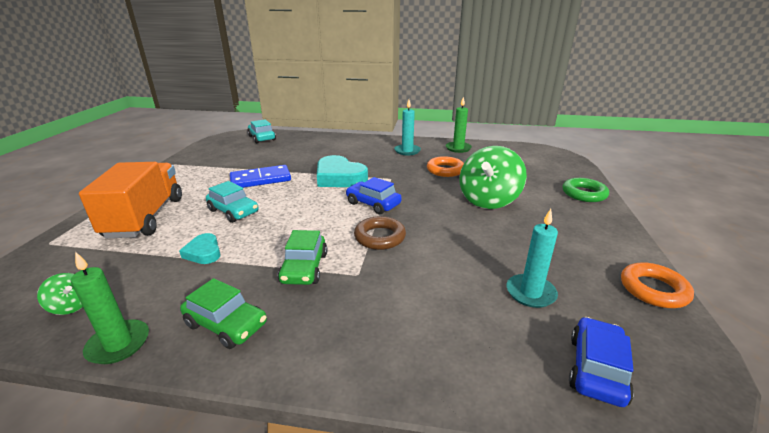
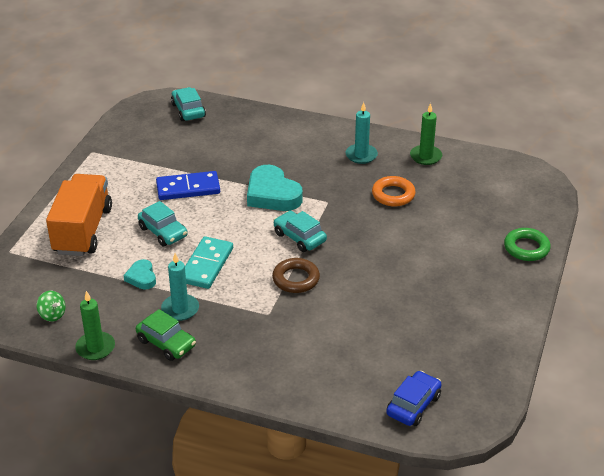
camera: 10 degrees right, 10 degrees up
(280, 234) = (206, 265): none -> turquoise domino
(304, 268) = (225, 303): green car -> none
(373, 204) = (299, 237): blue car -> turquoise car
(488, 200) = (419, 246): green spinning top -> none
(530, 293) = (401, 348): turquoise candle -> turquoise candle (180, 309)
(653, 289) = (504, 357): orange ring -> none

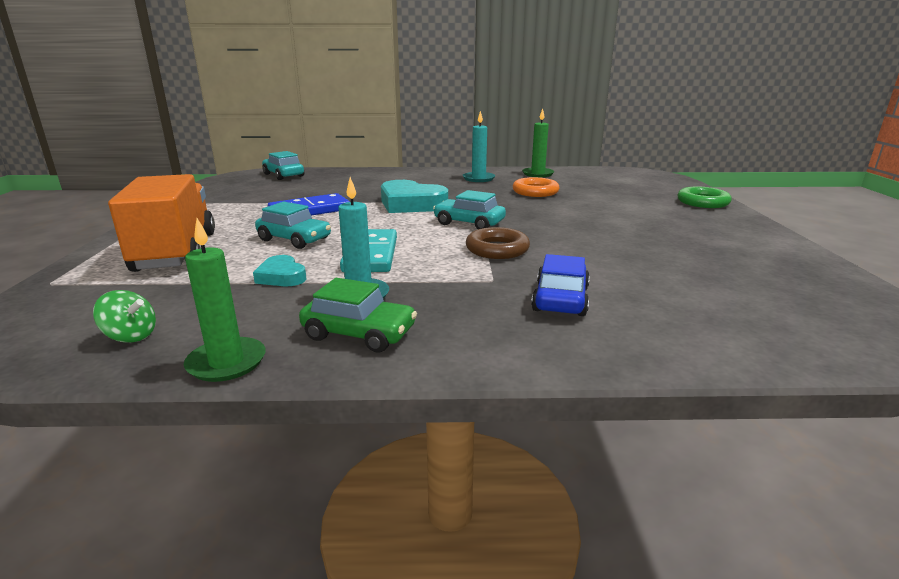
camera: 20 degrees left, 15 degrees down
(413, 405) = (804, 329): blue car -> blue car (560, 299)

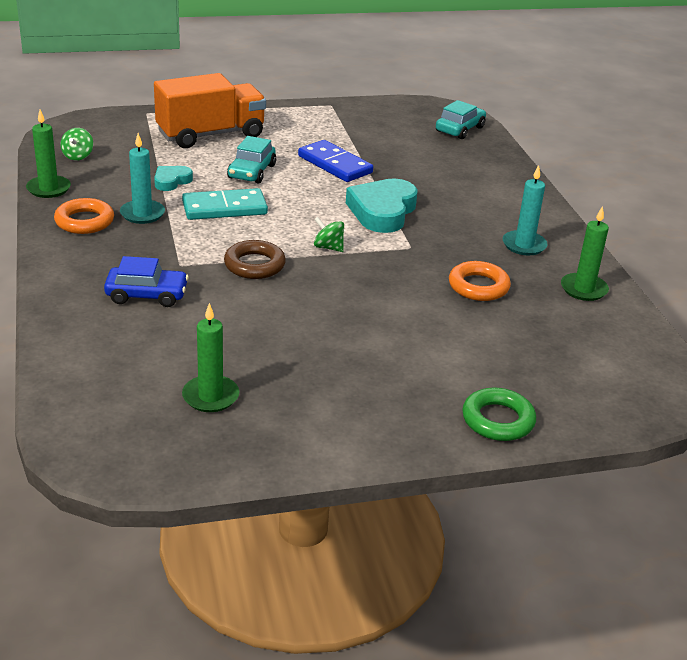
camera: 75 degrees right, 10 degrees up
(359, 333) = (84, 221): green car -> orange ring
(469, 223) = (328, 247): turquoise car -> green spinning top
(741, 278) = (210, 396): none -> green candle

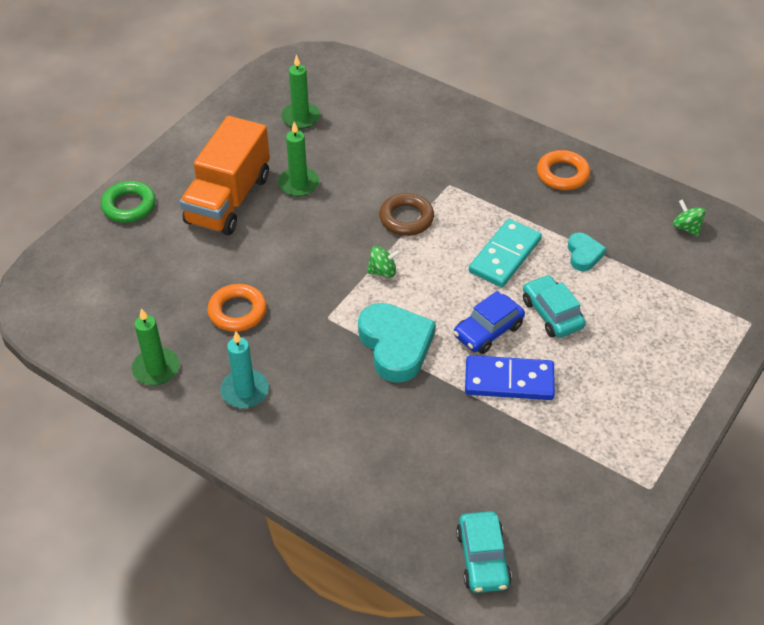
camera: 140 degrees right, 15 degrees up
(48, 189) = (637, 183): green candle -> green candle (298, 184)
(142, 214) = (543, 208): turquoise candle -> none
(147, 295) = (430, 150): blue car -> blue car (488, 331)
(211, 135) = (657, 337): orange truck -> orange truck (228, 199)

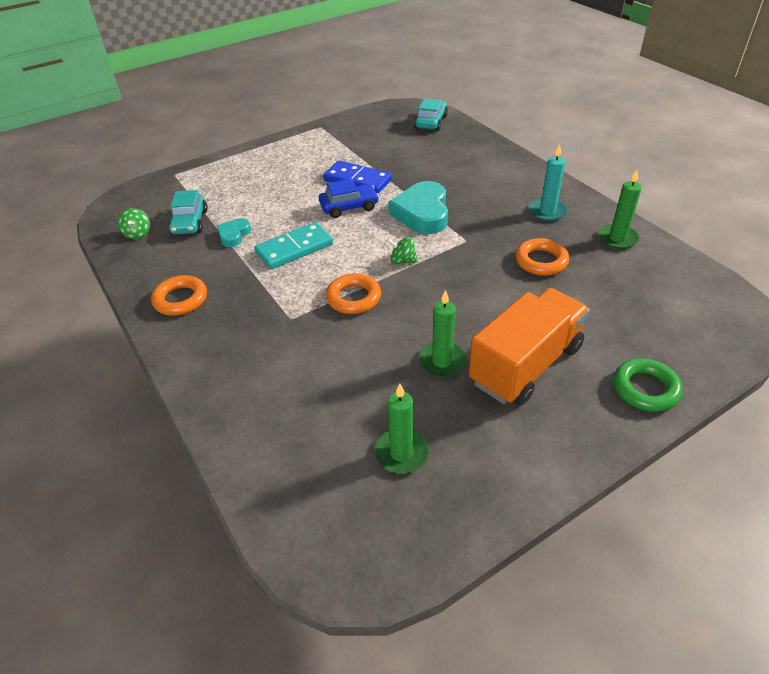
camera: 155 degrees left, 5 degrees down
(406, 218) = (354, 298): brown ring -> orange ring
(552, 313) = (295, 206): turquoise car -> turquoise car (189, 222)

